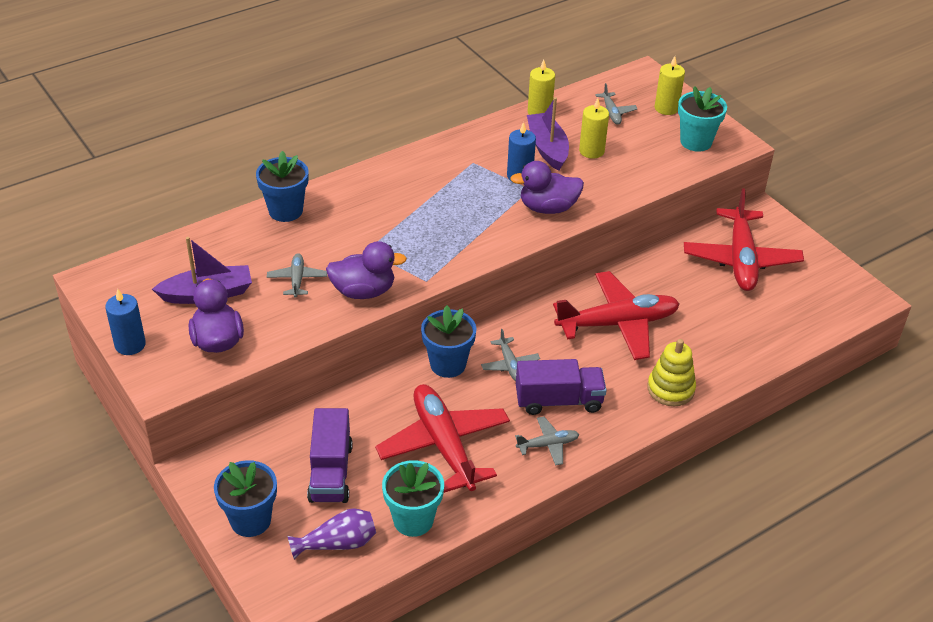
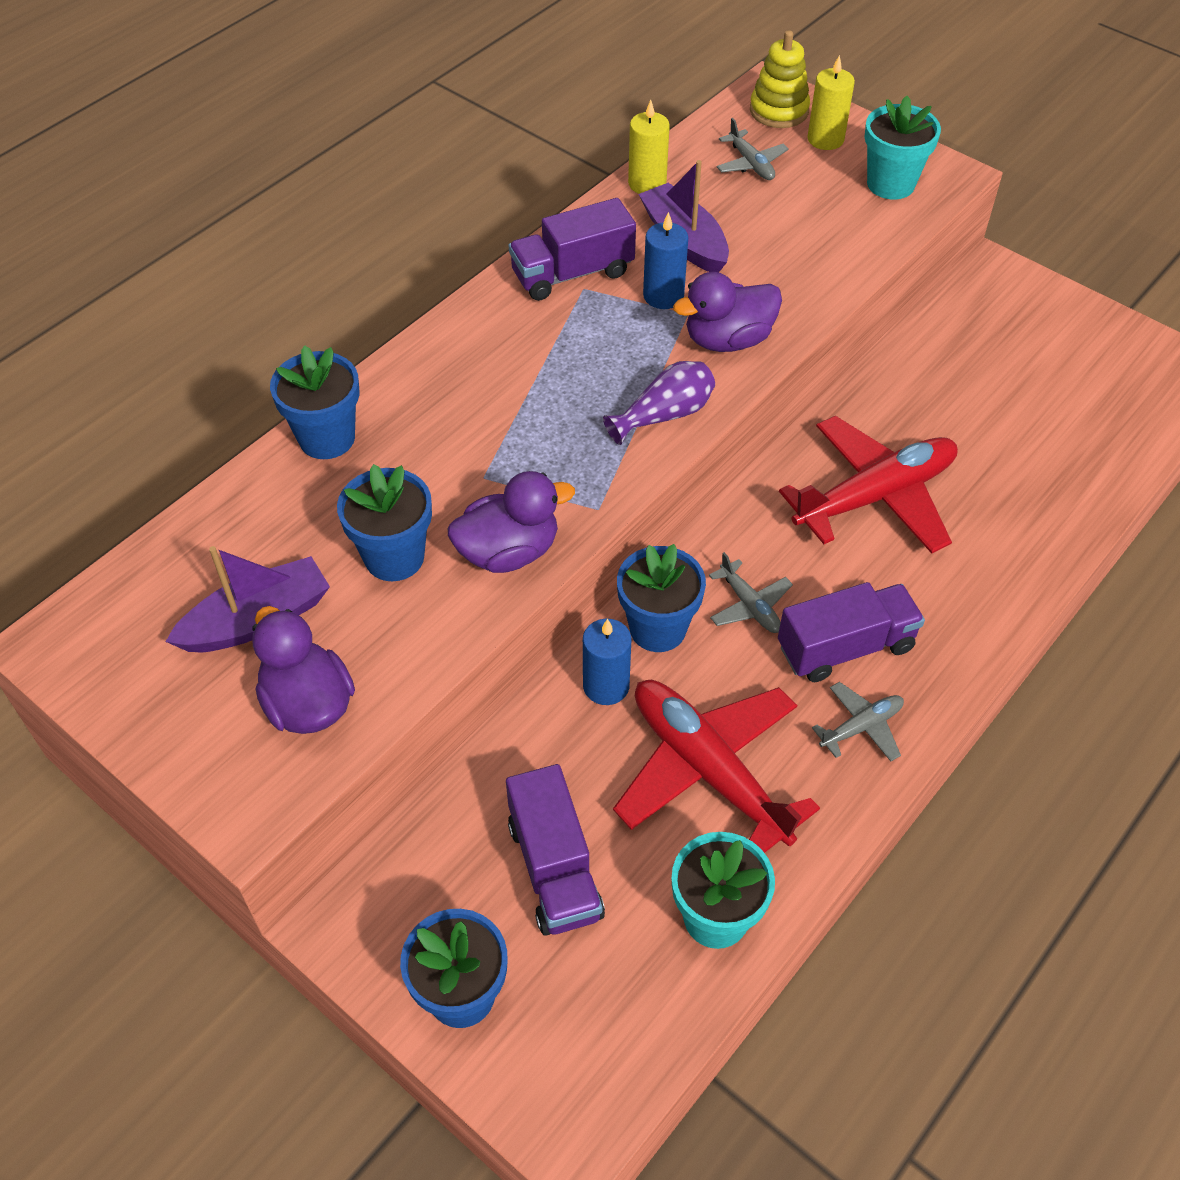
camera: 15 degrees left, 10 degrees up
(130, 345) = (162, 750): blue candle -> blue candle (606, 686)
(297, 279) = (394, 557): grey plane -> blue flower pot
(338, 543) = (617, 995): purple vase -> purple vase (664, 415)
(470, 153) = (572, 273): none -> purple truck
(591, 151) = (750, 231): yellow candle -> none
(670, 389) = (994, 585): yellow stacking toy -> yellow stacking toy (779, 111)
(741, 259) = (999, 351): red plane -> none

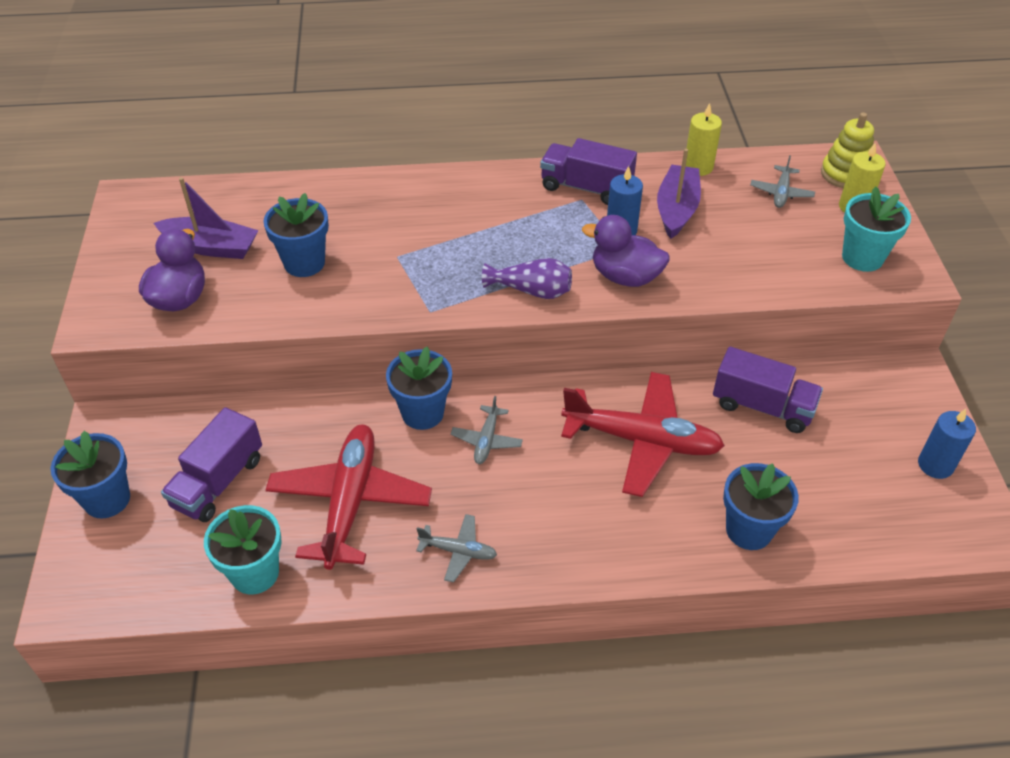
camera: 45 degrees right, 5 degrees down
(327, 438) = (352, 188): blue flower pot -> blue flower pot (749, 530)
(508, 552) = (358, 299): purple duck -> none
(606, 686) = (359, 419): blue candle -> blue candle (935, 465)
(845, 647) = (508, 504): purple truck -> purple truck (762, 406)

